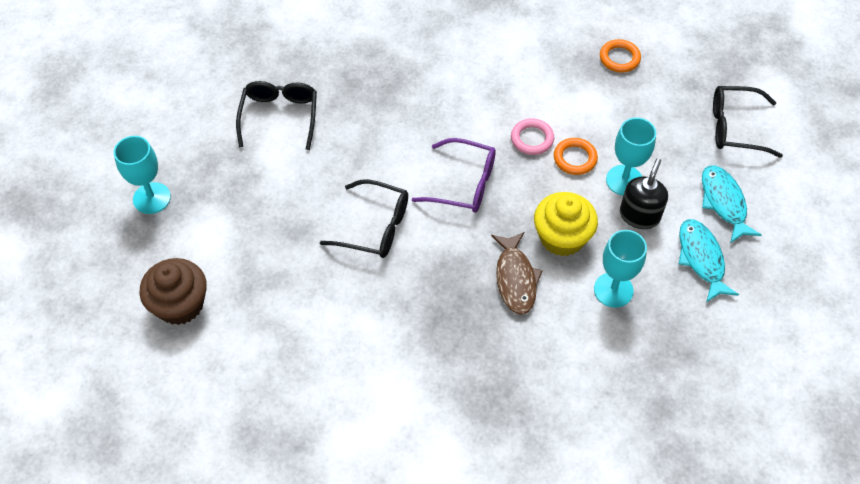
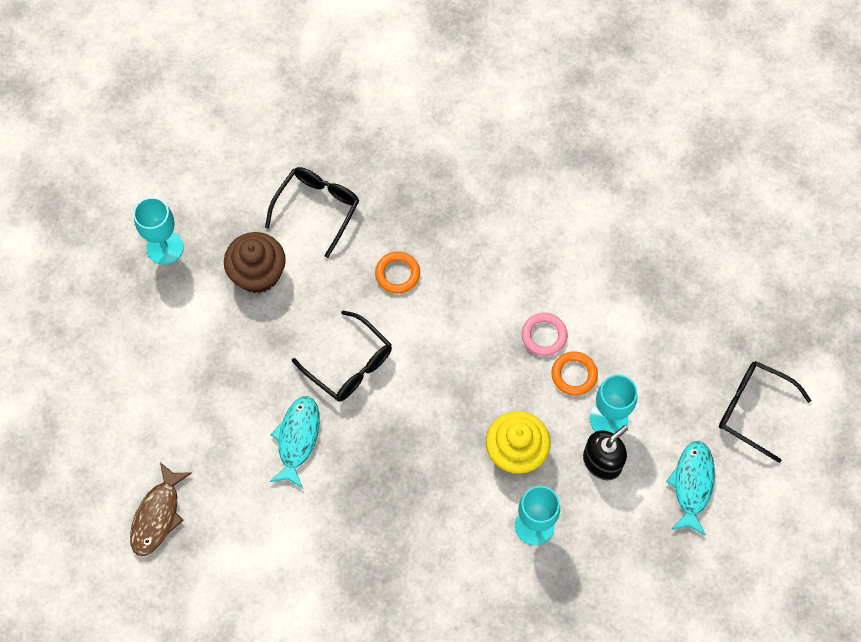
camera: 25 degrees right, 10 degrees up
(180, 304) = (145, 366): brown cupcake -> brown cupcake (258, 273)
(463, 183) = (453, 355): purple glasses -> none
(515, 279) = (450, 474): brown fish -> brown fish (158, 515)
(619, 58) = (681, 282): orange ring -> orange ring (397, 274)
(701, 259) = (635, 532): turquoise fish -> turquoise fish (297, 439)

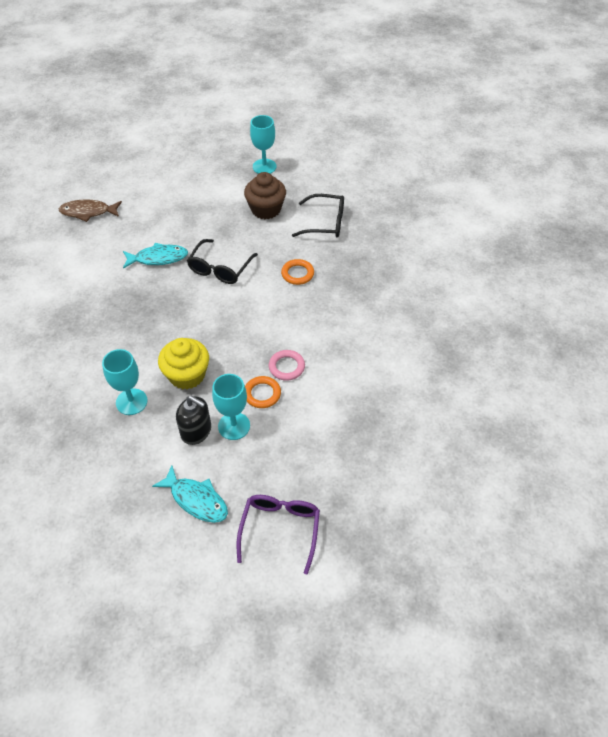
camera: 70 degrees right, 15 degrees down
(692, 484) = (196, 499): turquoise fish -> turquoise fish turned 45 degrees clockwise
(754, 410) = (280, 530): black glasses -> purple glasses

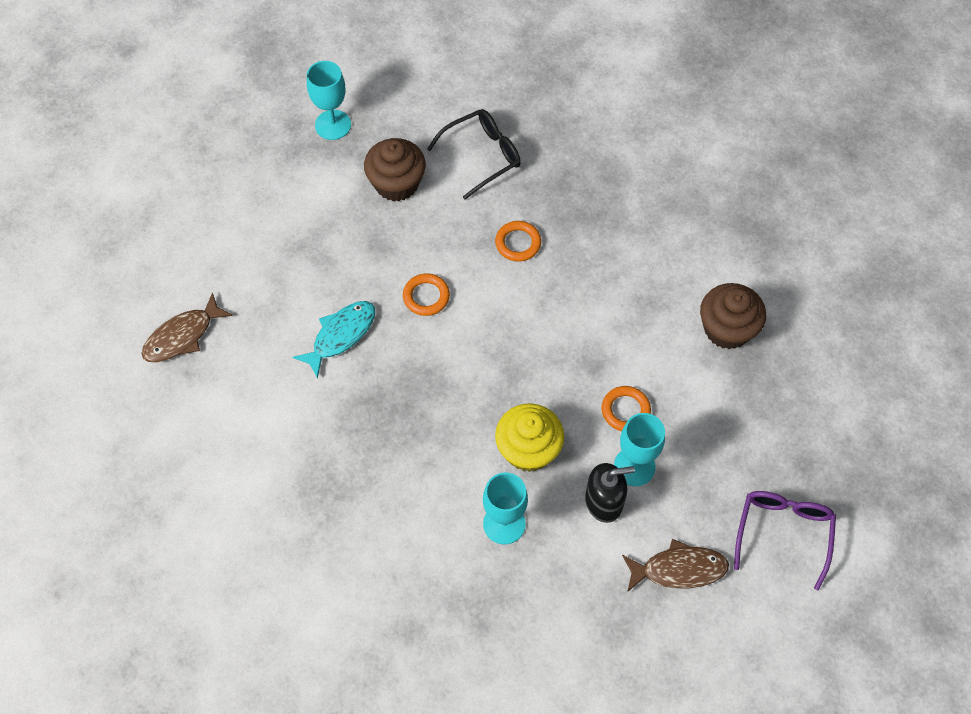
camera: 40 degrees left, 10 degrees up
(196, 499) = (679, 569): turquoise fish -> brown fish
(220, 268) = (426, 296): black glasses -> orange ring
(280, 530) = (783, 534): purple glasses -> purple glasses turned 45 degrees clockwise
(286, 367) = (618, 362): pink ring -> none
(371, 394) = (727, 329): none -> brown cupcake

